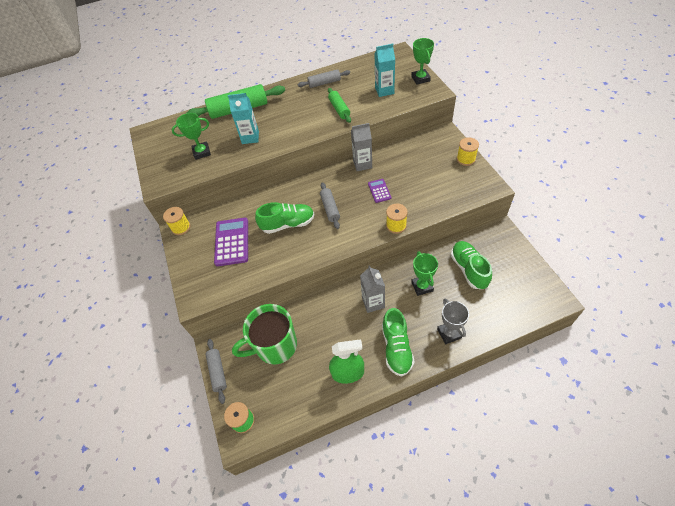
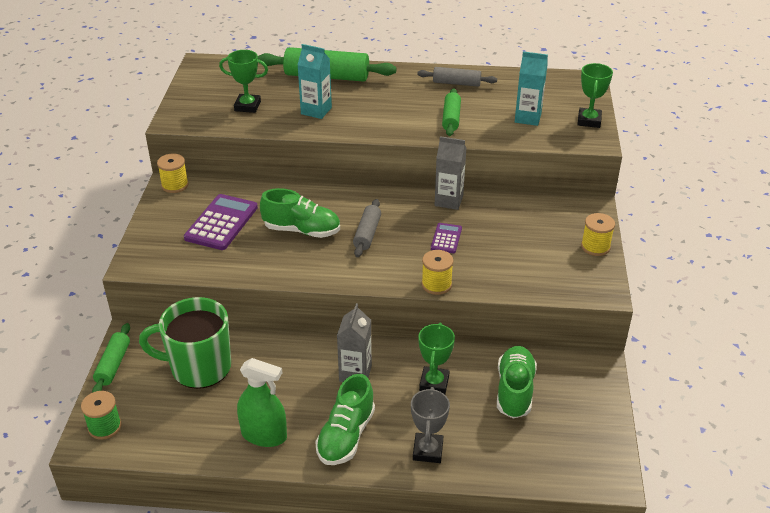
camera: 20 degrees right, 15 degrees down
(218, 372) = (113, 365): grey rolling pin -> green rolling pin

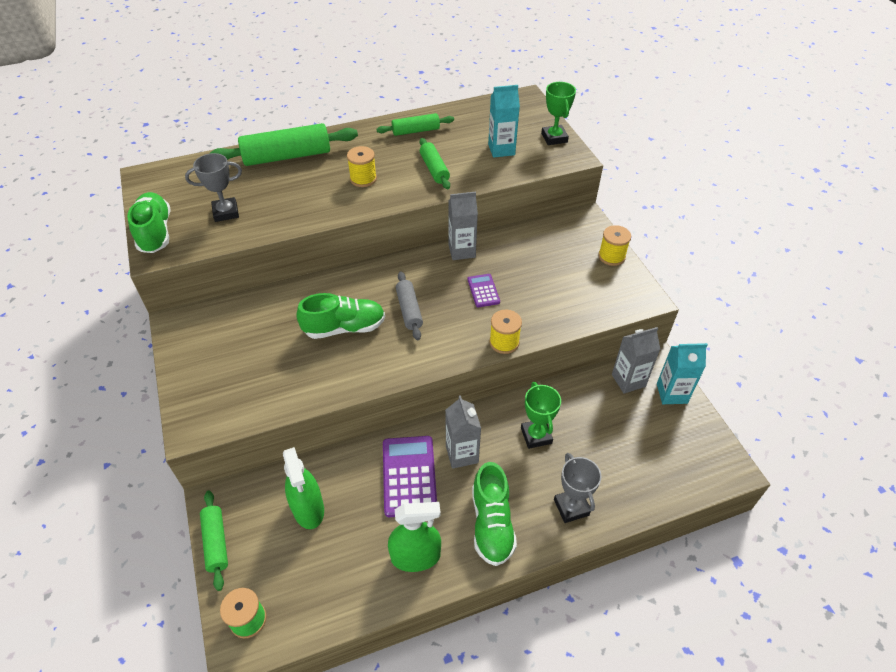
camera: 25 degrees left, 10 degrees up
(175, 185) = (182, 320): yellow spool -> yellow spool (363, 179)
(199, 367) = (308, 508): green mug -> green spray bottle
(221, 223) = (257, 347): purple calculator -> purple calculator (409, 476)
(247, 106) = (226, 212): green trophy -> grey trophy
(316, 111) = (300, 197): turquoise carton -> turquoise carton (671, 393)
(456, 83) = (416, 131): grey rolling pin -> green rolling pin
(514, 391) = (606, 415): green shoe -> green shoe (155, 232)
(558, 370) = (628, 380): none -> grey carton

